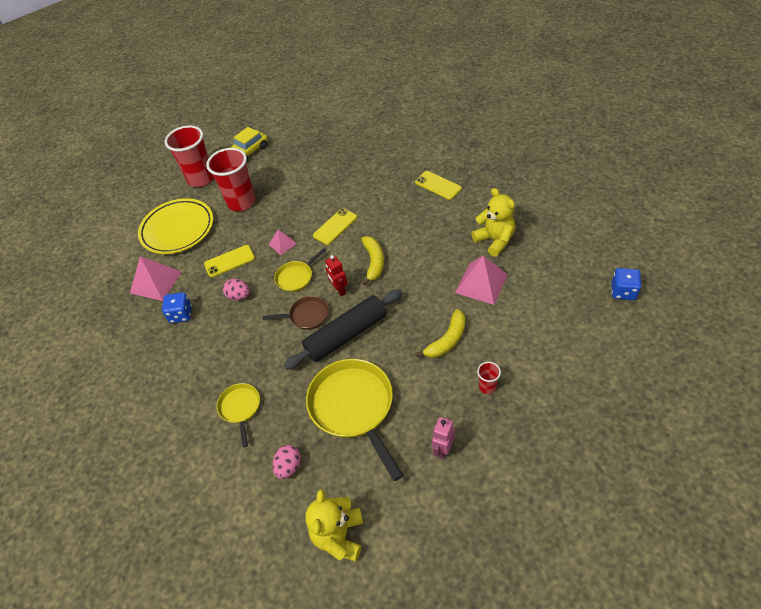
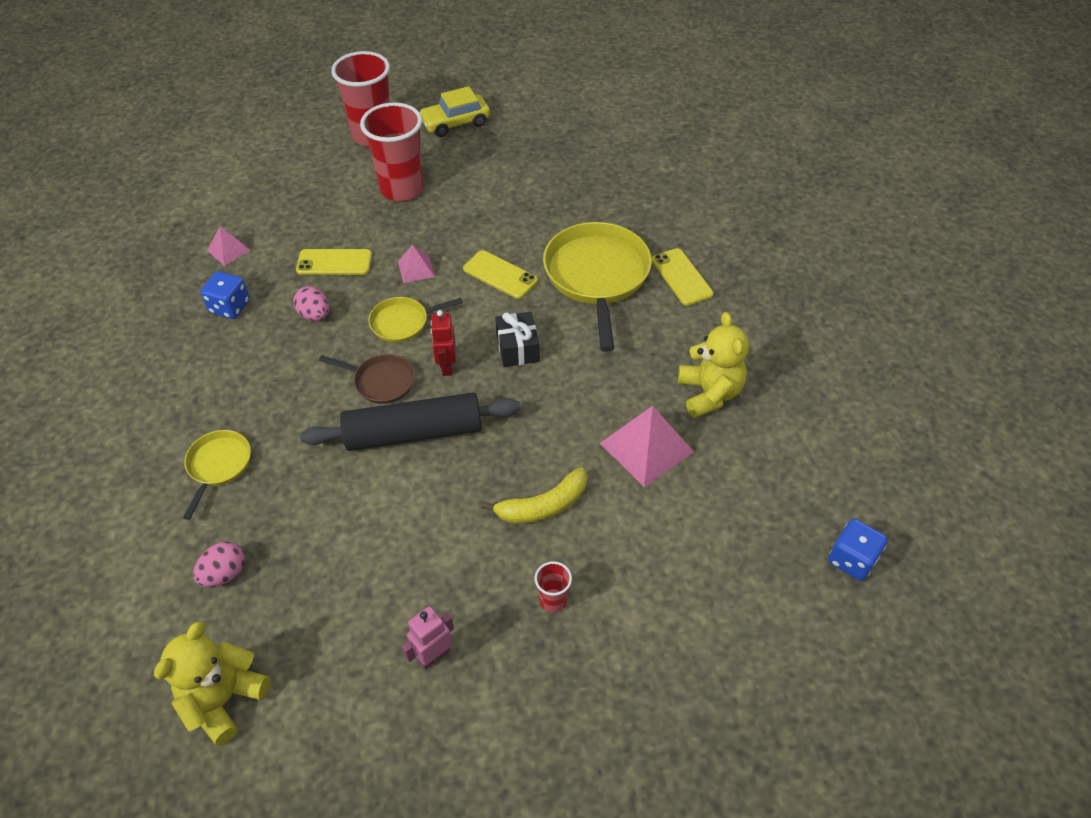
camera: 20 degrees right, 0 degrees up
(156, 282) = (228, 250): pink pyramid -> pink pyramid, size x0.56
(178, 229) = (300, 192): yellow plate -> none
(335, 226) = (500, 275): yellow phone -> yellow phone turned 60 degrees clockwise
(354, 407) = (357, 537): yellow pan -> yellow pan (597, 276)
(373, 262) = (517, 348): yellow banana -> black gift

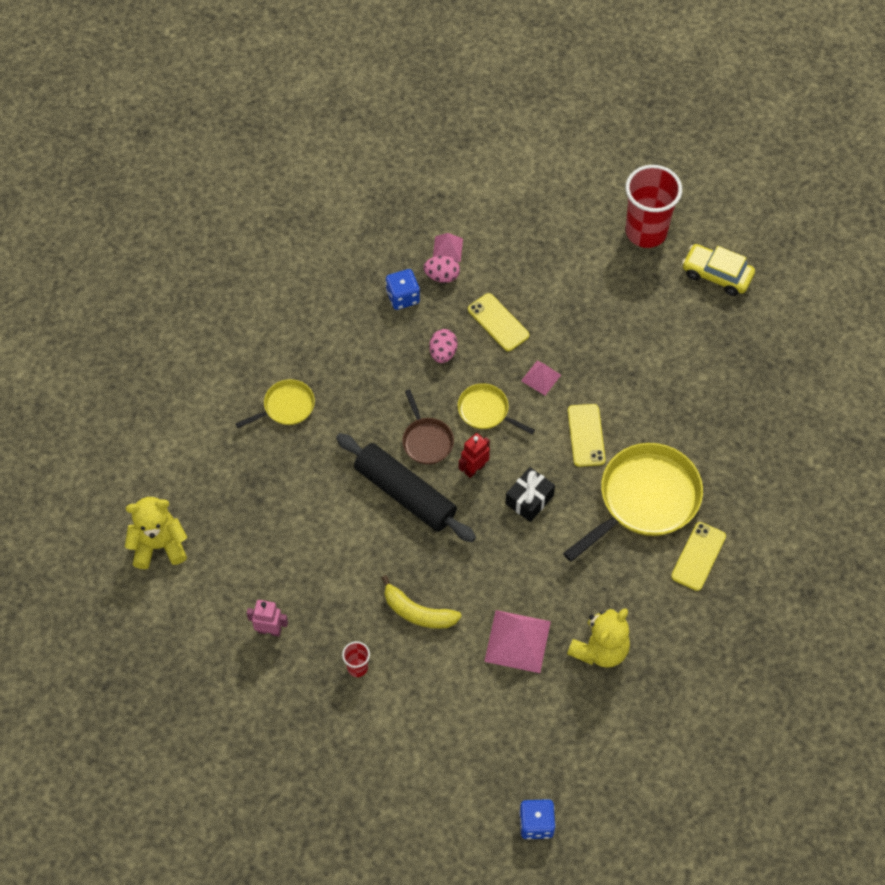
camera: 50 degrees right, 10 degrees up
(224, 574) = (225, 477): pink egg -> pink egg (442, 276)
(402, 189) = (609, 301): red cup -> none

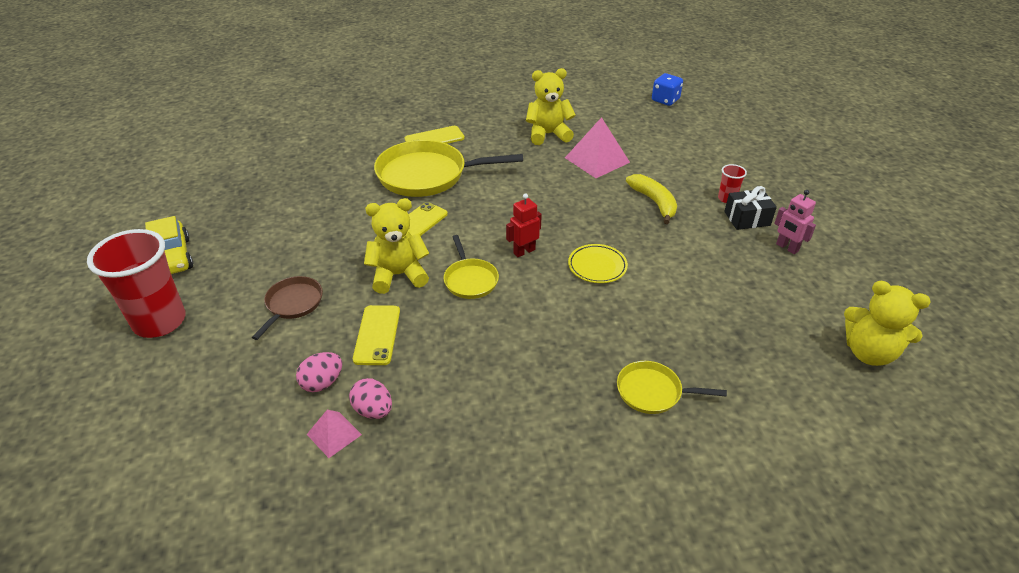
camera: 140 degrees left, 20 degrees down
(403, 297) = (434, 417): blue dice -> none
(405, 494) = (597, 266): black rolling pin -> yellow plate
(426, 440) = (542, 289): brown pan -> brown pan (293, 304)
(443, 353) = (454, 342): pink egg -> pink egg (322, 383)
(474, 468) = (524, 251): red robot -> red robot turned 150 degrees clockwise
(529, 499) = (504, 214): black gift -> black gift (747, 218)
(541, 378) = (398, 275): pink pyramid -> yellow teddy bear

